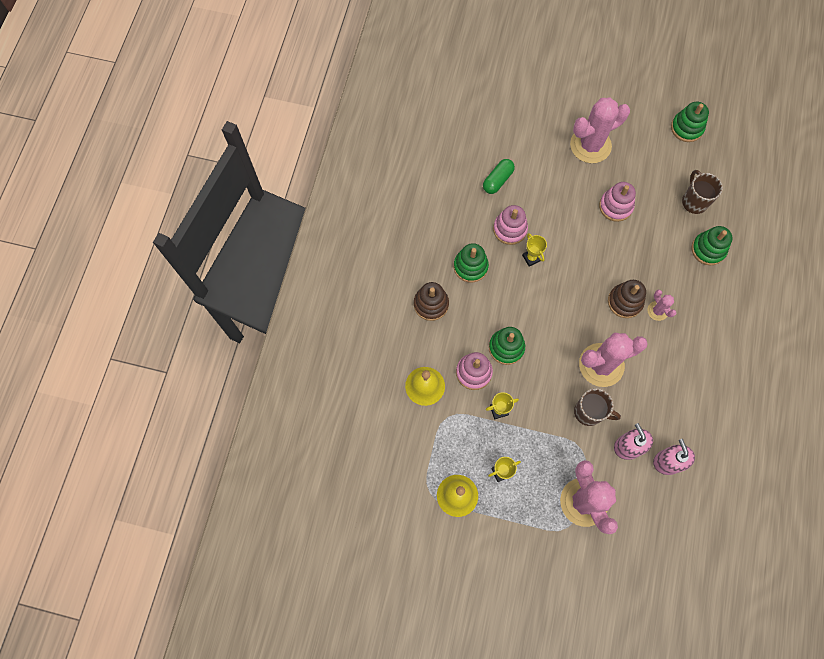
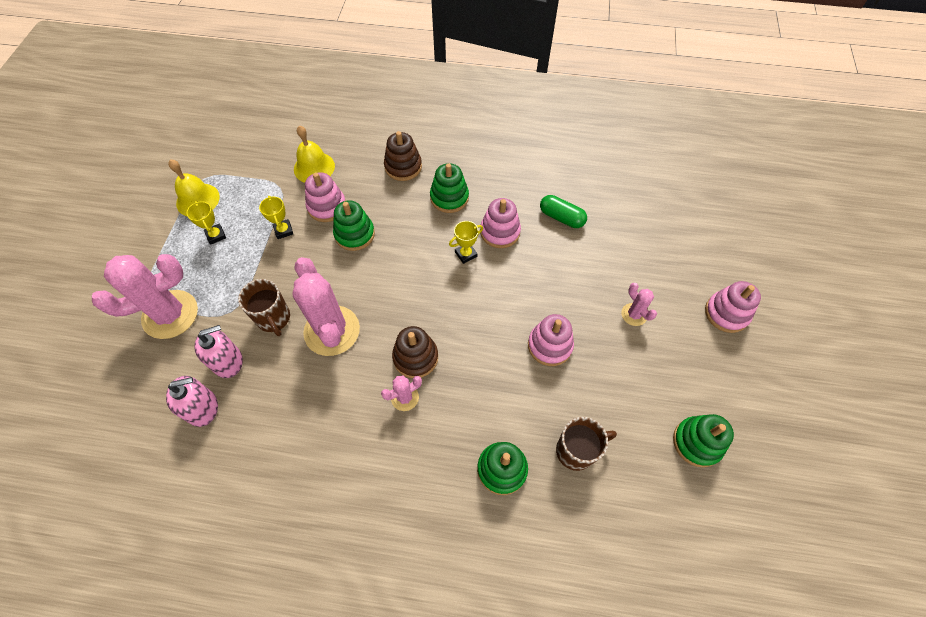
camera: 85 degrees right, 10 degrees down
(589, 412) = (274, 318): brown mug -> brown mug turned 45 degrees counterclockwise
(590, 85) = (726, 313): none -> pink stacking toy
(590, 145) = (634, 314): pink cactus -> pink cactus, size x0.47

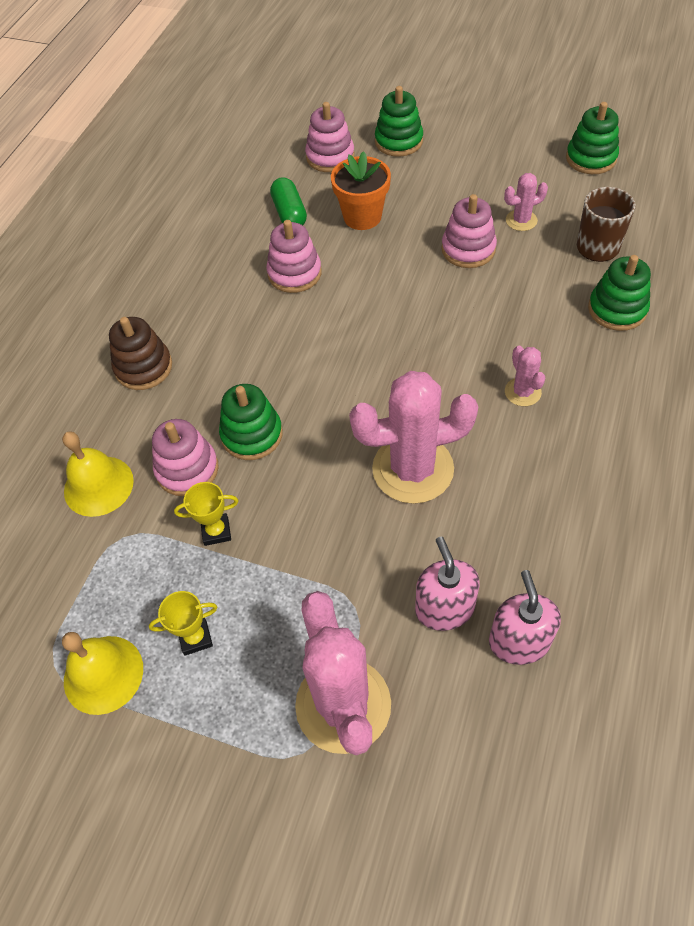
camera: 75 degrees left, 5 degrees down
(274, 318) = (379, 544): brown mug -> none
(415, 357) = (467, 377): brown stacking toy -> none
(449, 198) = (220, 319): green stacking toy -> green stacking toy (398, 141)
(466, 254) = (321, 311): yellow trophy -> none
(561, 217) = (289, 213): green capsule -> green capsule turned 60 degrees counterclockwise
(569, 265) = (362, 217): none -> orange flower pot
(634, 314) = (439, 176): pink cactus -> pink cactus (521, 220)
(726, 313) = (450, 110): pink stacking toy -> pink stacking toy (330, 157)

